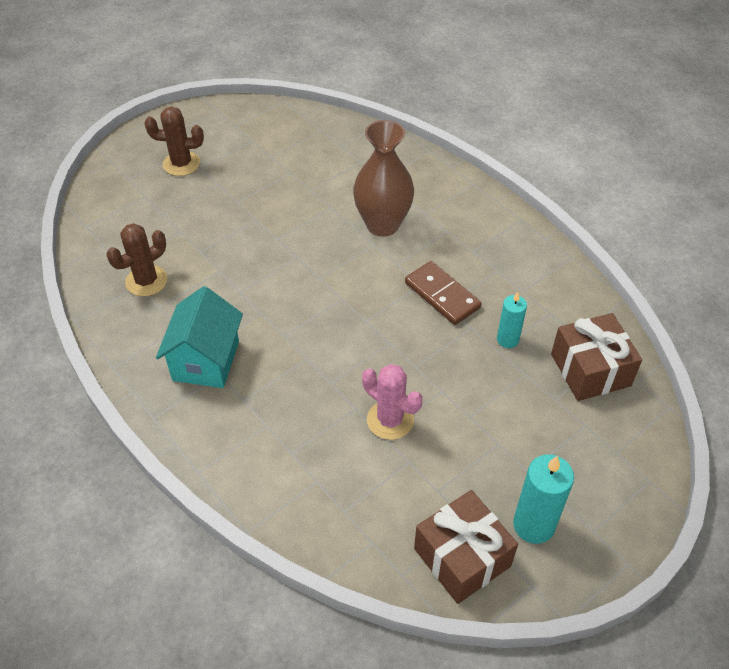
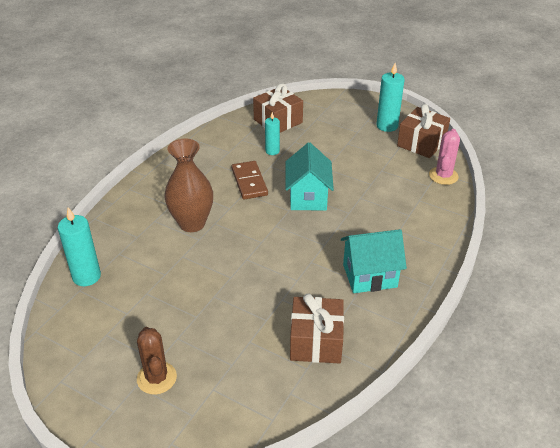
camera: 110 degrees left, 10 degrees down
(146, 281) = (316, 341): brown cactus -> brown gift
(337, 136) = (86, 276): none -> turquoise candle
(382, 348) = (308, 197): none -> turquoise house
(390, 420) = (359, 182): pink cactus -> pink cactus (443, 176)
(442, 295) = (249, 182): brown domino -> brown domino turned 45 degrees counterclockwise

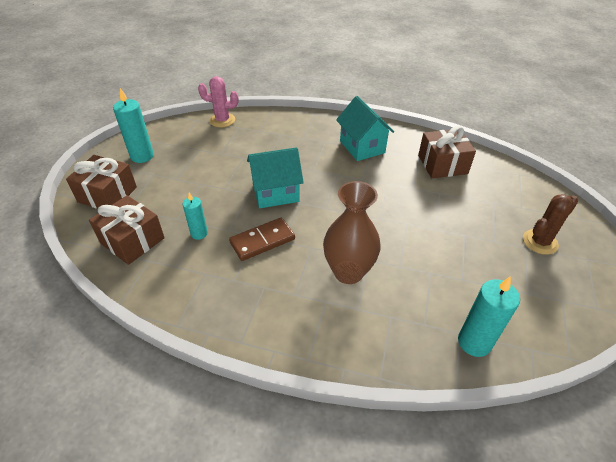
camera: 105 degrees left, 5 degrees up
(421, 143) = (172, 134): brown gift -> brown gift (107, 194)

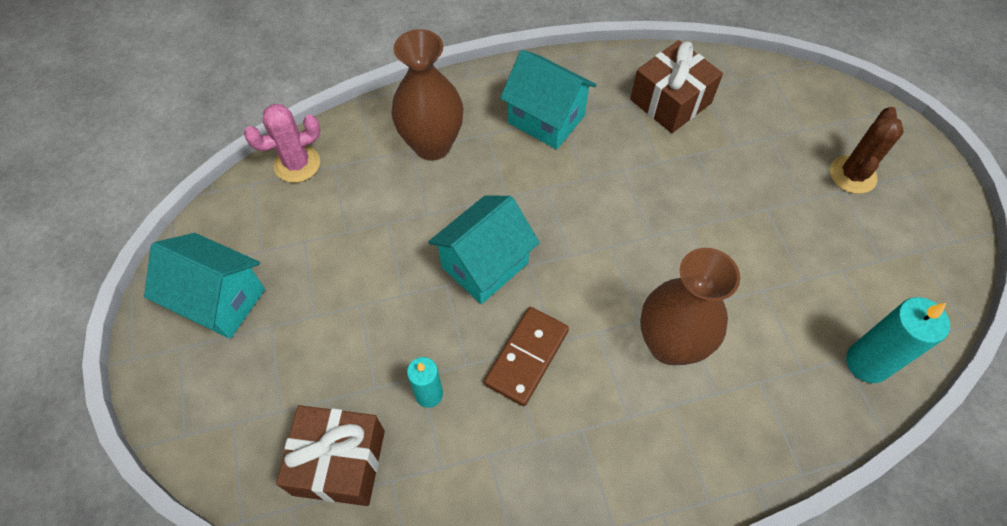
camera: 30 degrees left, 15 degrees up
(107, 194) = (226, 403): brown gift -> none
(142, 156) = (220, 300): turquoise candle -> turquoise house
(292, 136) = (432, 145): none -> brown vase

